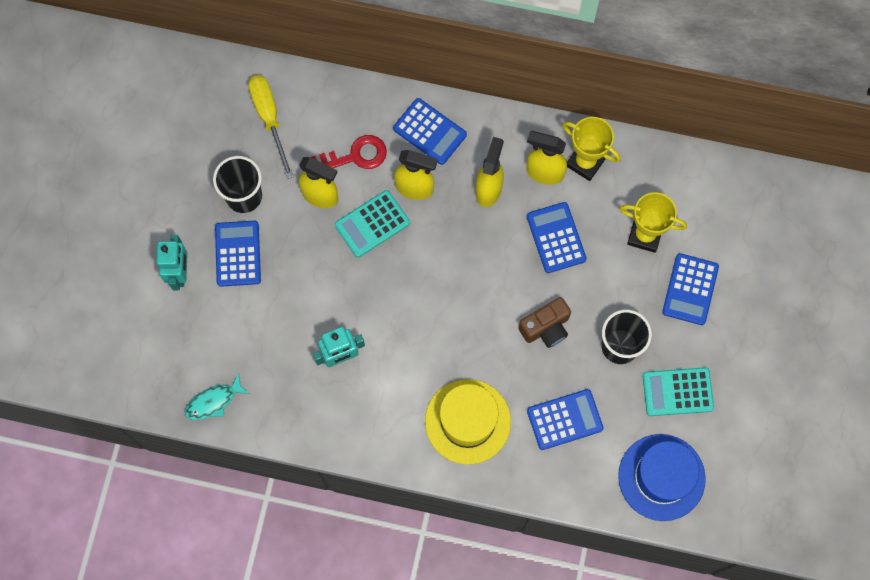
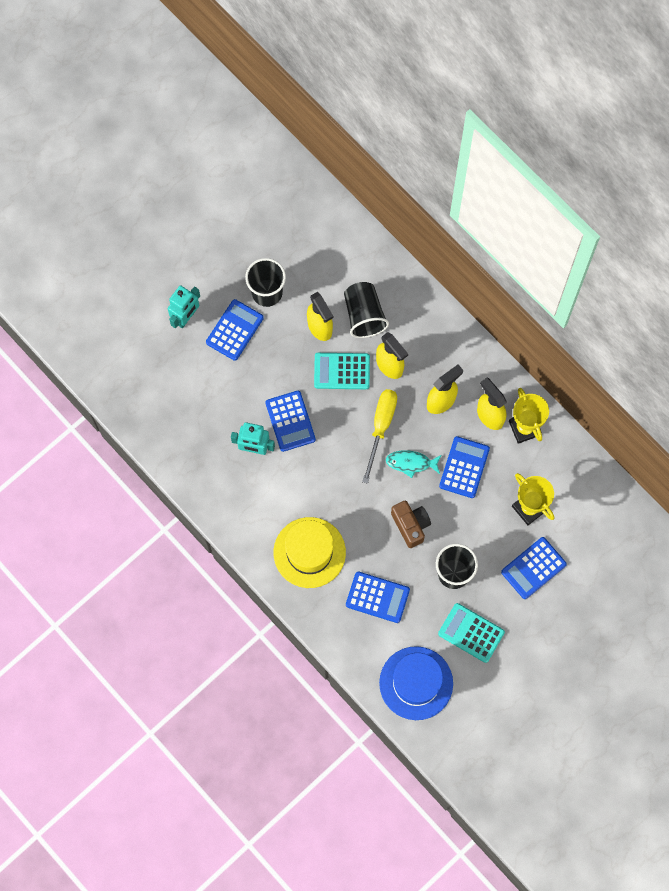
camera: 35 degrees right, 0 degrees up
(214, 401) = (147, 421): turquoise fish -> turquoise fish (411, 463)
(269, 118) = (323, 249): yellow screwdriver -> yellow screwdriver (381, 427)
(355, 156) = (364, 315): red key -> black cup
(429, 131) = (429, 333): blue calculator -> blue calculator (290, 421)
(546, 328) = (410, 525): brown camera -> brown camera turned 120 degrees counterclockwise

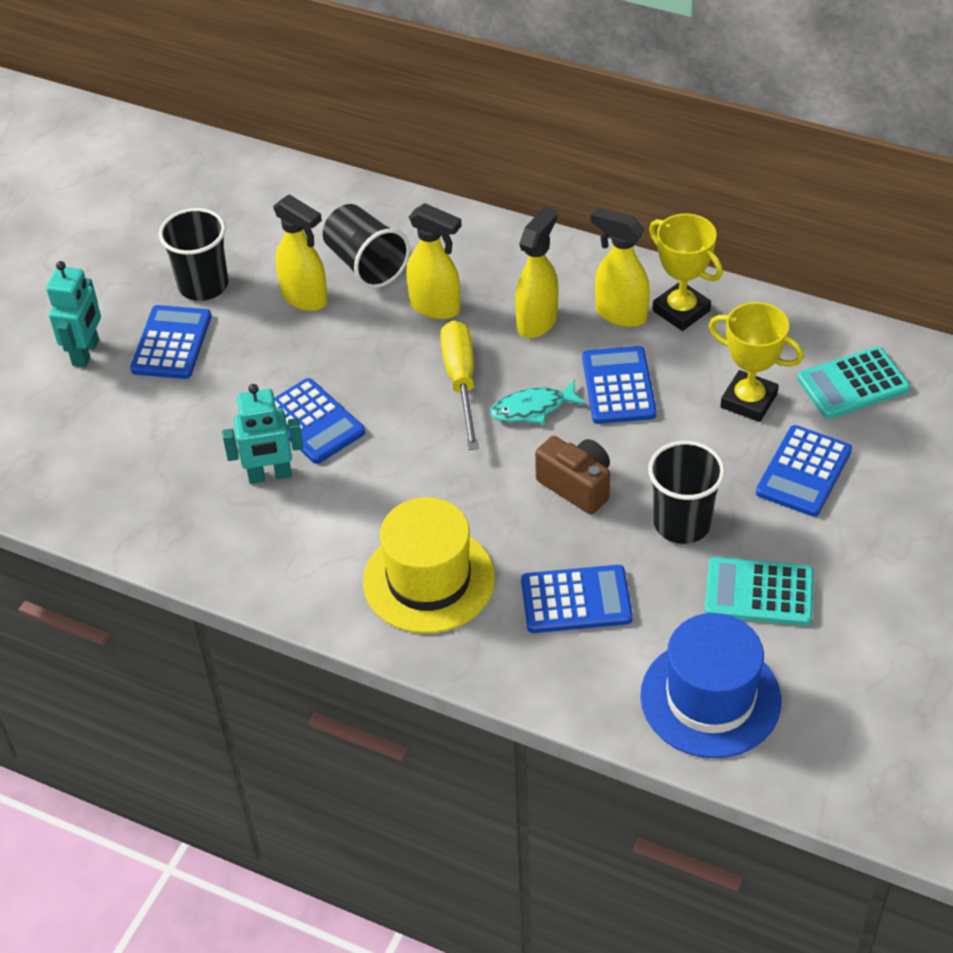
camera: 20 degrees left, 25 degrees down
(342, 371) = (365, 337): turquoise calculator -> turquoise calculator (853, 384)

